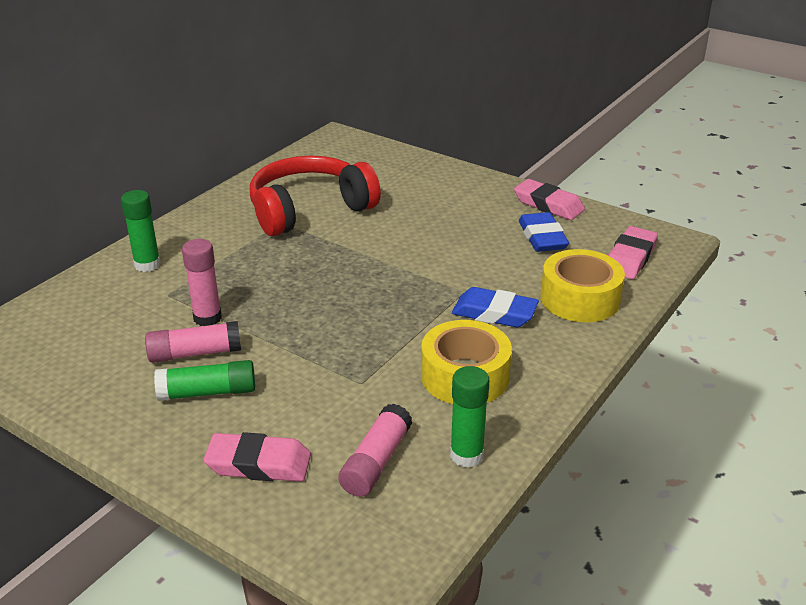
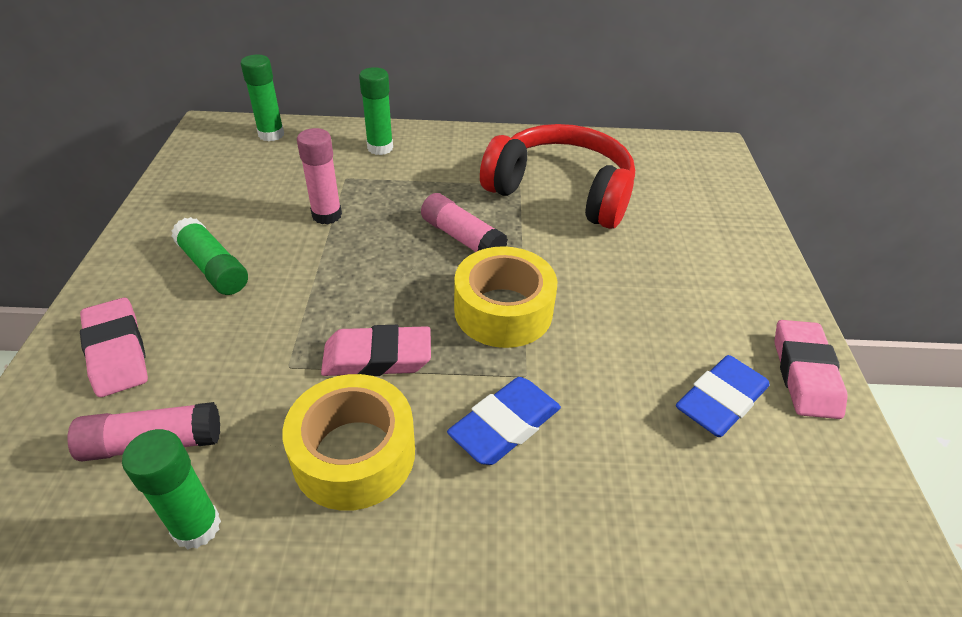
camera: 55 degrees right, 10 degrees up
(42, 314) = (271, 134): none -> green glue stick
(195, 353) = (268, 233): pink glue stick -> pink glue stick (462, 238)
(494, 313) = (505, 426): blue eraser -> blue eraser turned 60 degrees clockwise
(580, 299) = (619, 508): yellow tape -> yellow tape (503, 310)
(630, 258) = (784, 531): pink eraser -> pink eraser (377, 357)

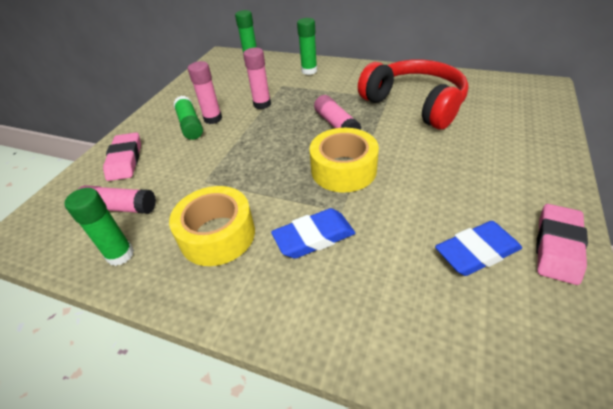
camera: 25 degrees right, 0 degrees up
(251, 251) = (213, 119): none -> pink glue stick
(377, 357) = (255, 184): pink eraser -> none

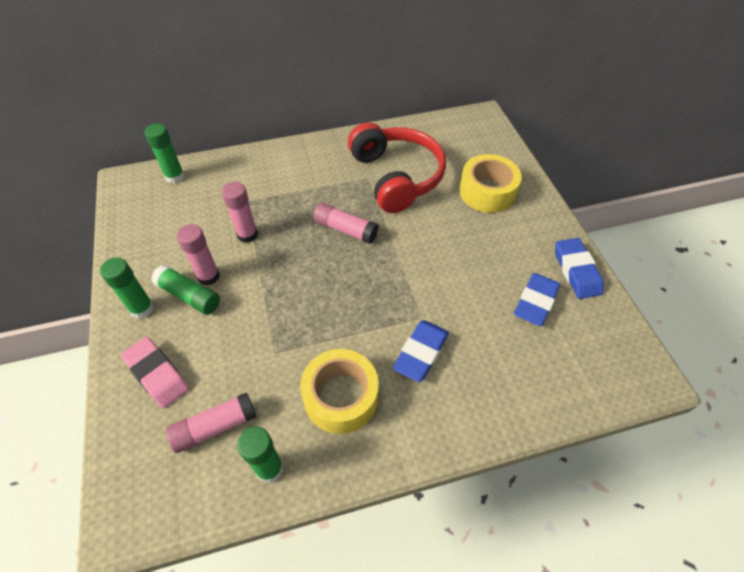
camera: 40 degrees left, 10 degrees up
(309, 71) = (259, 170): green glue stick -> green glue stick (142, 309)
(343, 170) = (391, 276): yellow tape -> yellow tape (487, 192)
(414, 104) = (396, 177): red headphones -> red headphones turned 60 degrees clockwise
(557, 247) = (576, 271): pink eraser -> blue eraser

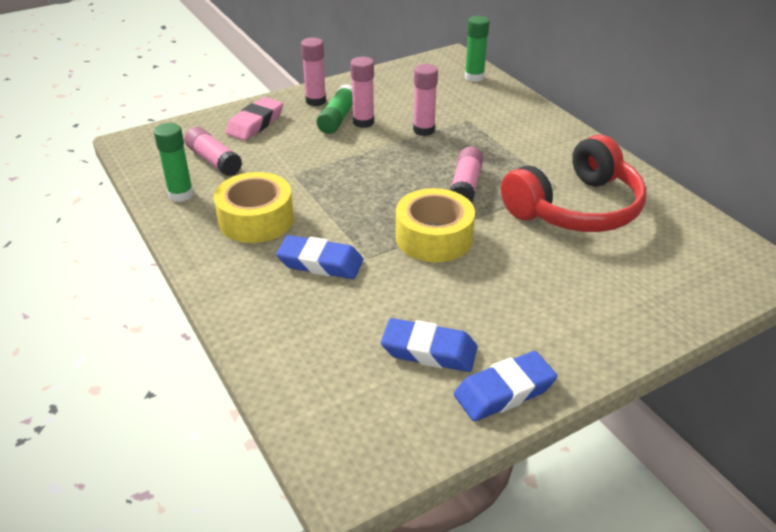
camera: 75 degrees right, 15 degrees down
(142, 309) = (316, 101): green glue stick -> pink glue stick
(487, 192) = (605, 289): yellow tape -> yellow tape (434, 237)

